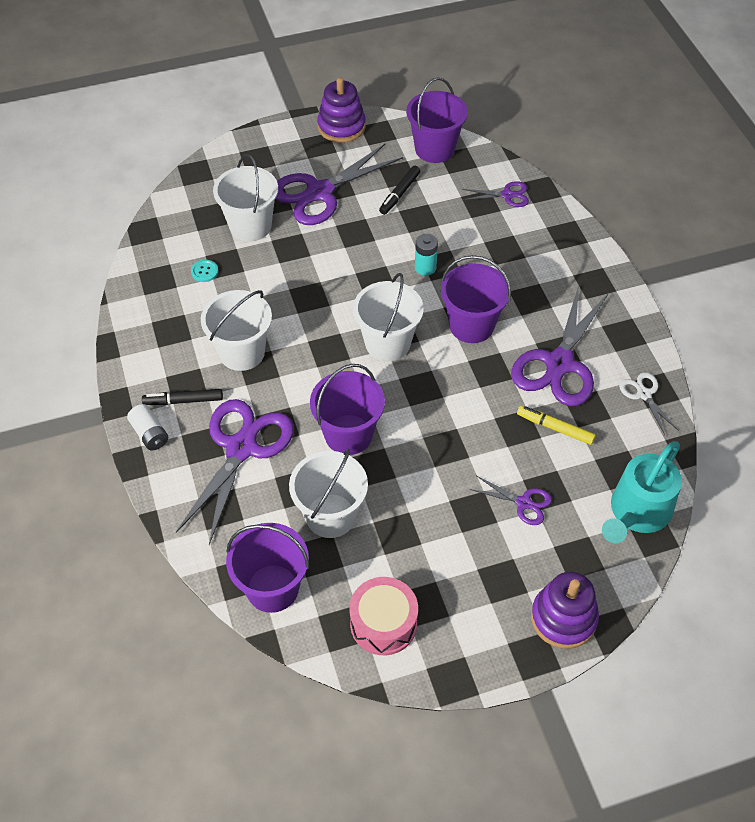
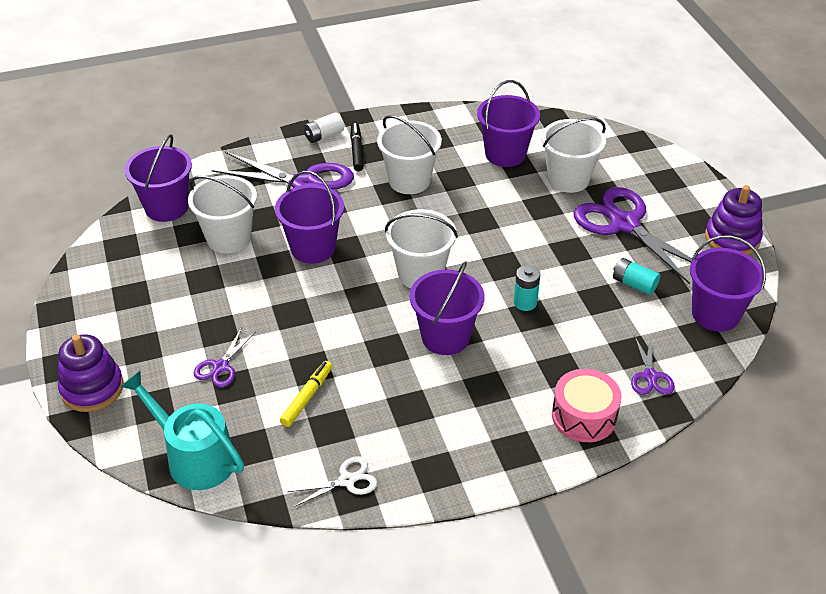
camera: 90 degrees right, 10 degrees down
(204, 271) = (505, 154): turquoise button -> purple bucket
(383, 623) = (119, 270): pink drum -> pink drum (584, 416)
(399, 194) = (634, 284): black marker -> turquoise battery
(559, 364) = (392, 407): purple scissors -> none

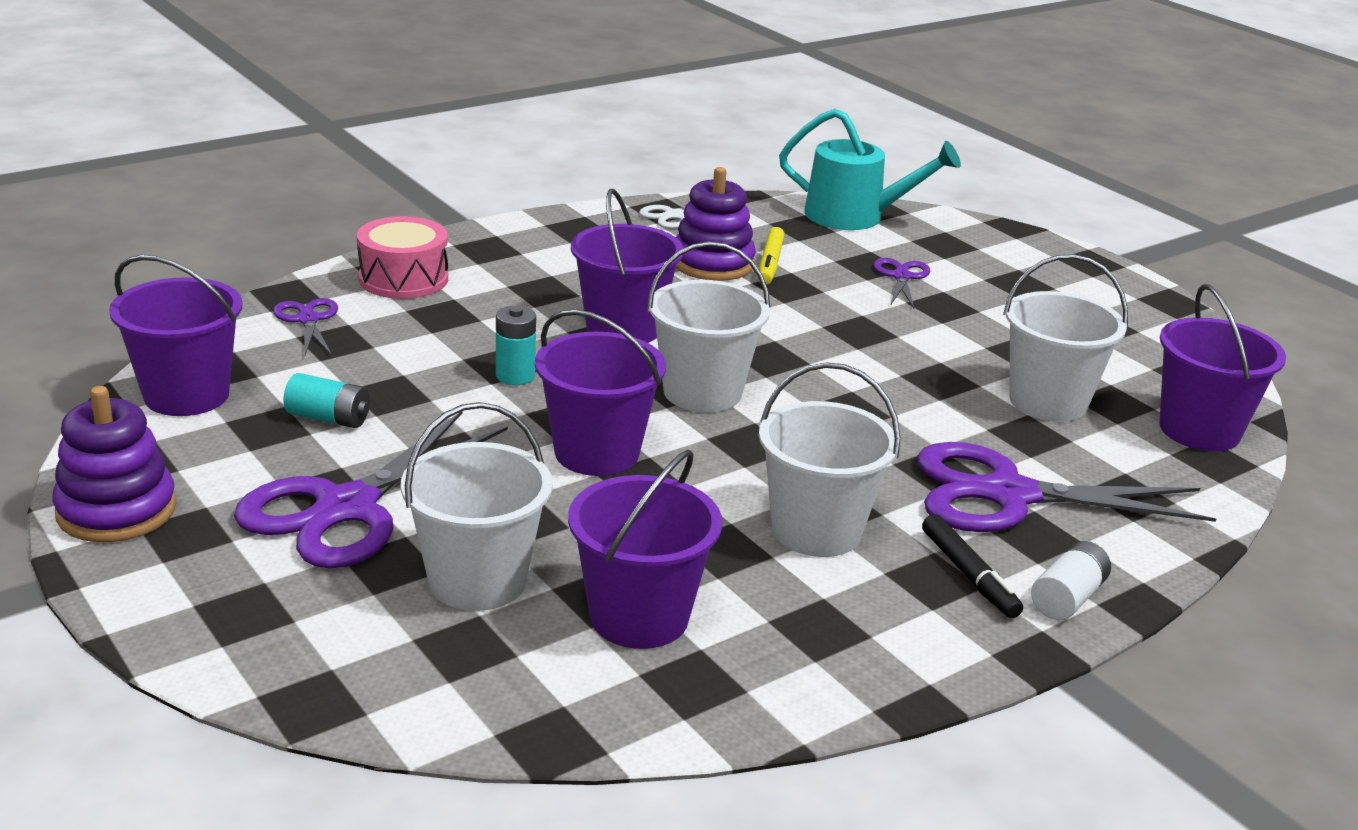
camera: 160 degrees right, 15 degrees down
(92, 388) = (1029, 249): purple stacking toy -> purple stacking toy (712, 263)
(313, 248) = (902, 405): purple bucket -> purple bucket (596, 453)
(624, 224) = (346, 508): purple scissors -> purple scissors turned 90 degrees clockwise

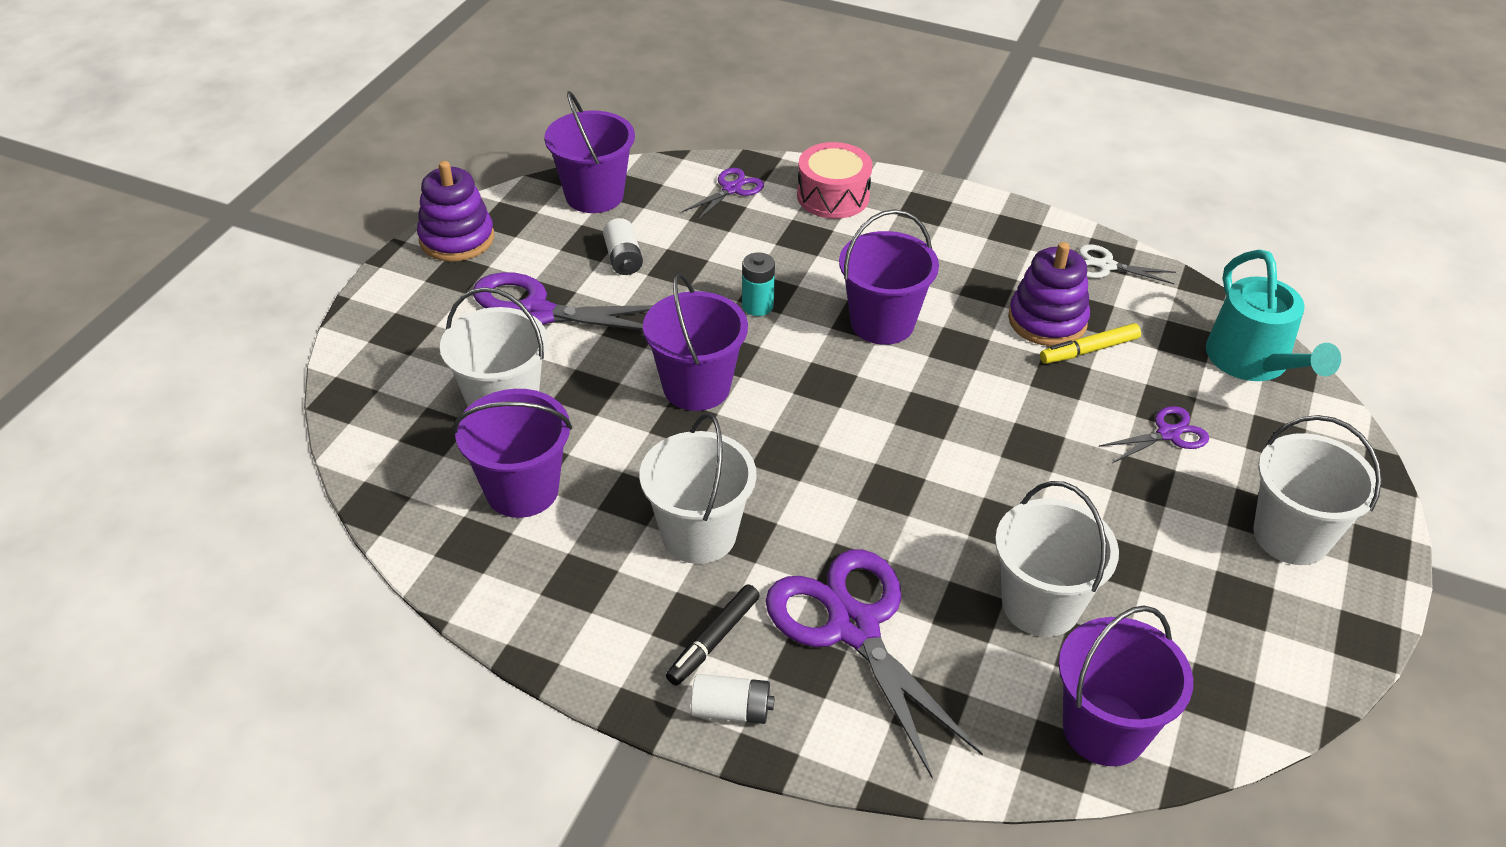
camera: 60 degrees right, 15 degrees up
(328, 418) = (623, 259): turquoise battery -> white battery
(702, 392) = (832, 401): white bucket -> white bucket (1291, 536)

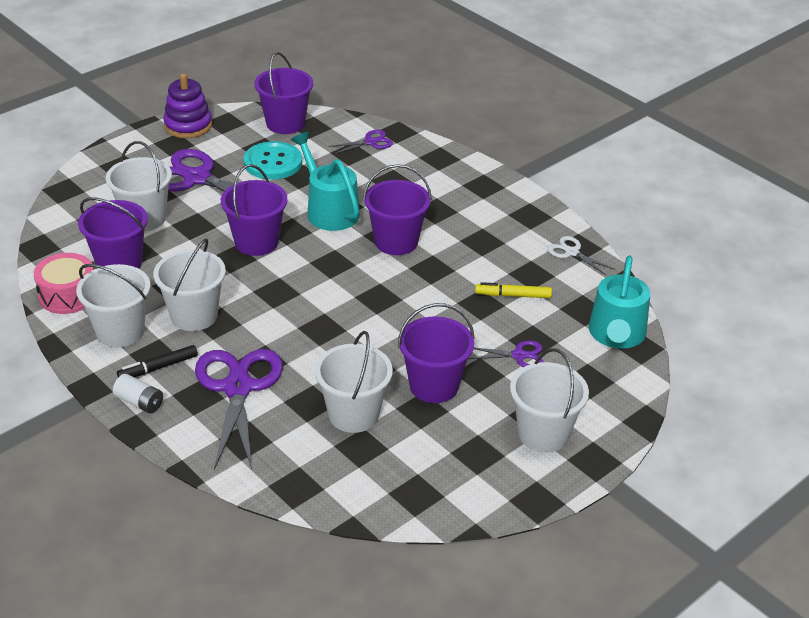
camera: 25 degrees right, 5 degrees down
(610, 602) = (120, 331): none -> white bucket
(623, 259) = (273, 162): white battery -> turquoise button
(757, 306) = (329, 210): turquoise battery -> turquoise watering can
(833, 196) = (430, 163): pink drum -> pink drum (68, 295)
(1047, 321) = (501, 271): purple stacking toy -> none
(1104, 729) = (332, 485): purple bucket -> purple bucket (434, 386)

